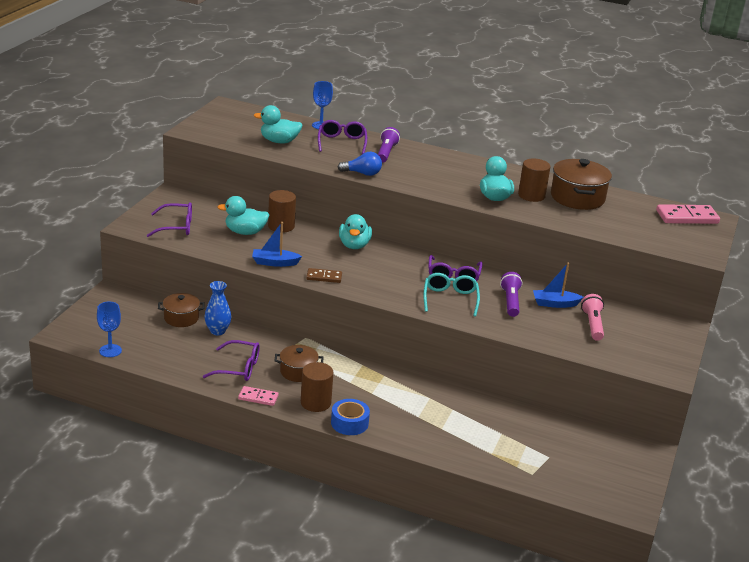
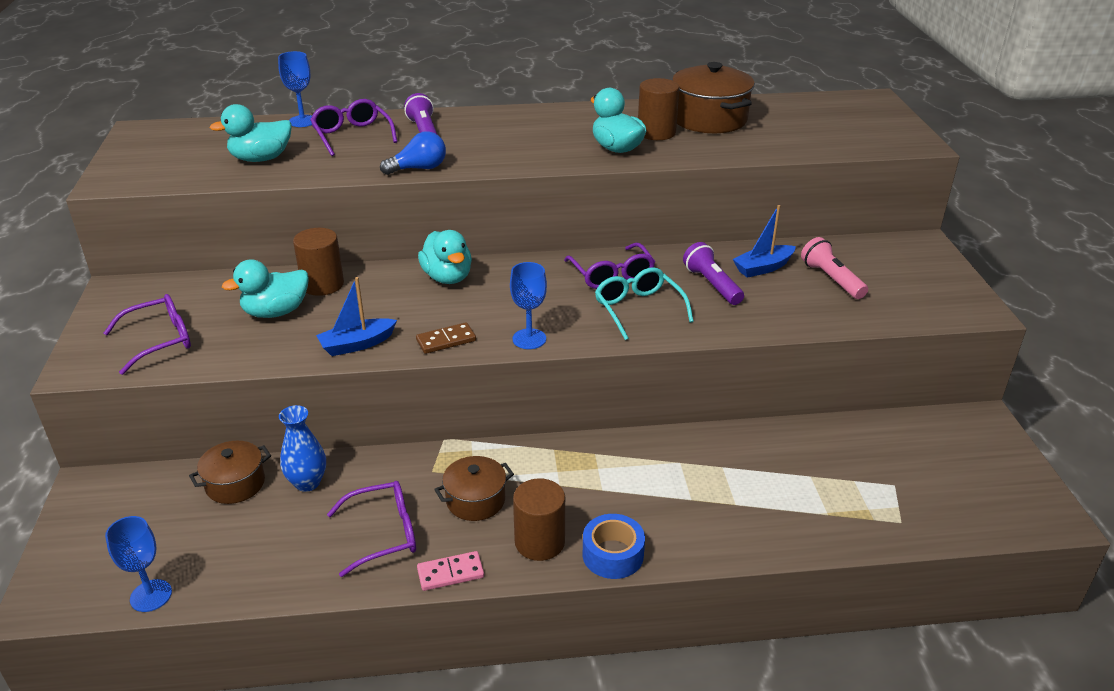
camera: 25 degrees left, 5 degrees up
(371, 292) = (529, 339): none -> blue goblet
(687, 217) = (845, 105): pink domino -> none

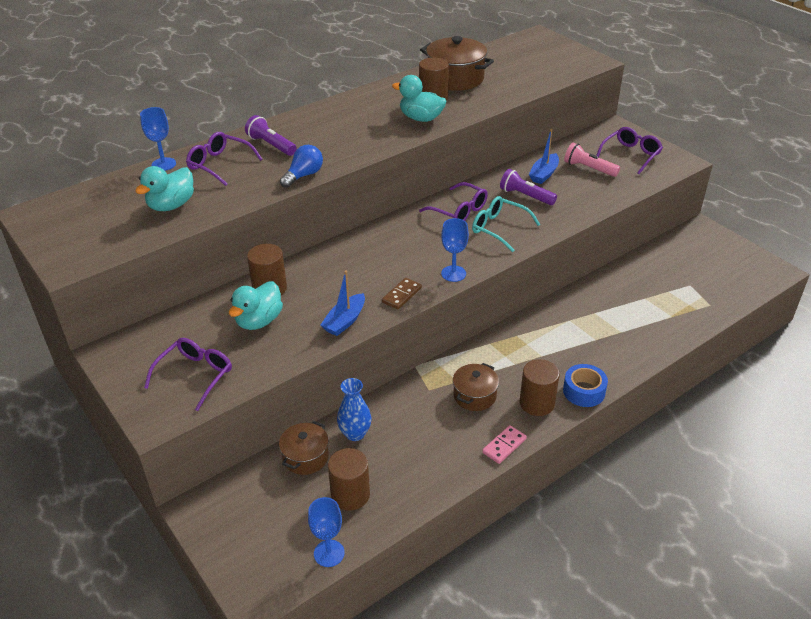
camera: 30 degrees left, 5 degrees up
(235, 545) = (350, 495): none -> brown cylinder
(384, 534) = (440, 442): purple glasses -> purple glasses (631, 155)
(447, 277) = (353, 251): turquoise duck -> none

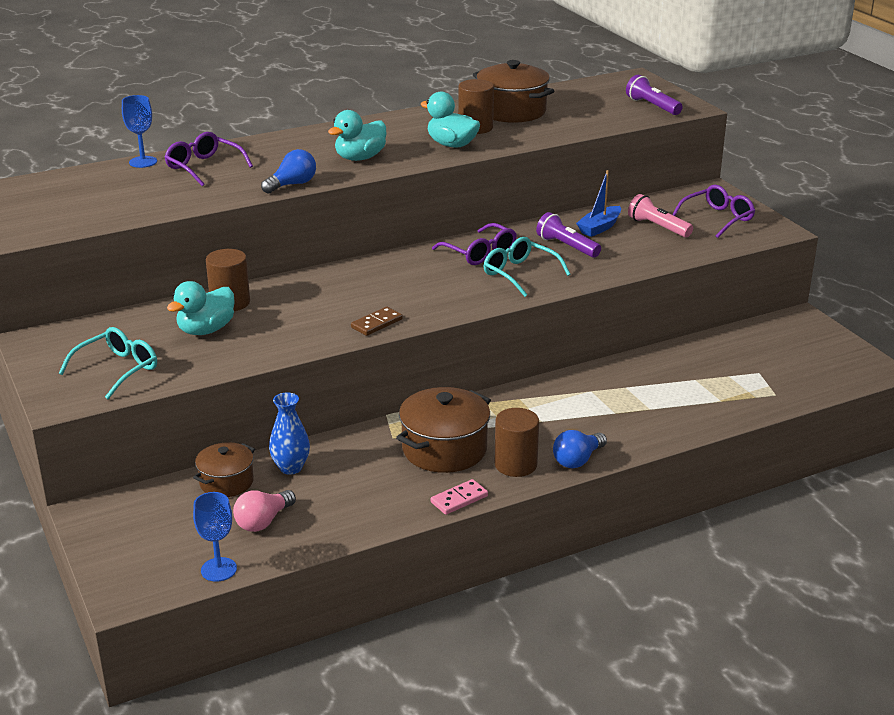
camera: 10 degrees right, 10 degrees down
(171, 205) = (136, 198): turquoise duck -> turquoise duck (360, 158)
(195, 375) = (117, 369): purple glasses -> turquoise glasses
(271, 145) = (268, 155): purple flashlight -> purple flashlight (652, 106)
(345, 321) = (301, 340): blue boat -> none
(350, 495) = (263, 521): brown cylinder -> pink light bulb
(453, 273) = (446, 310): blue goblet -> none
(474, 396) = (444, 449): brown pot -> brown pot, size x1.63
(584, 391) = (577, 460): blue tape -> blue light bulb

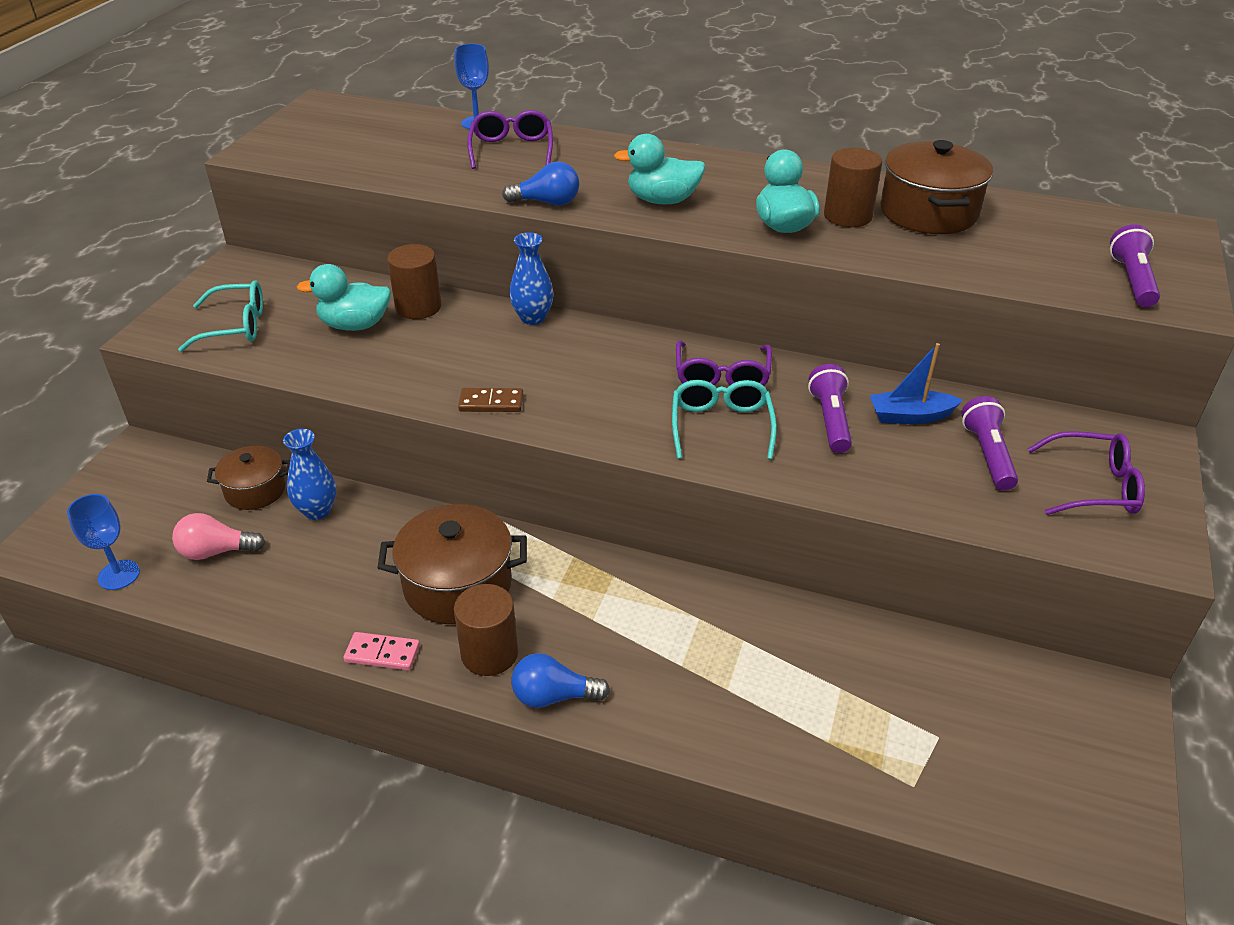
camera: 45 degrees right, 10 degrees up
(318, 275) = (532, 318): none -> blue vase
(658, 227) = (987, 455): pink flashlight -> purple flashlight

